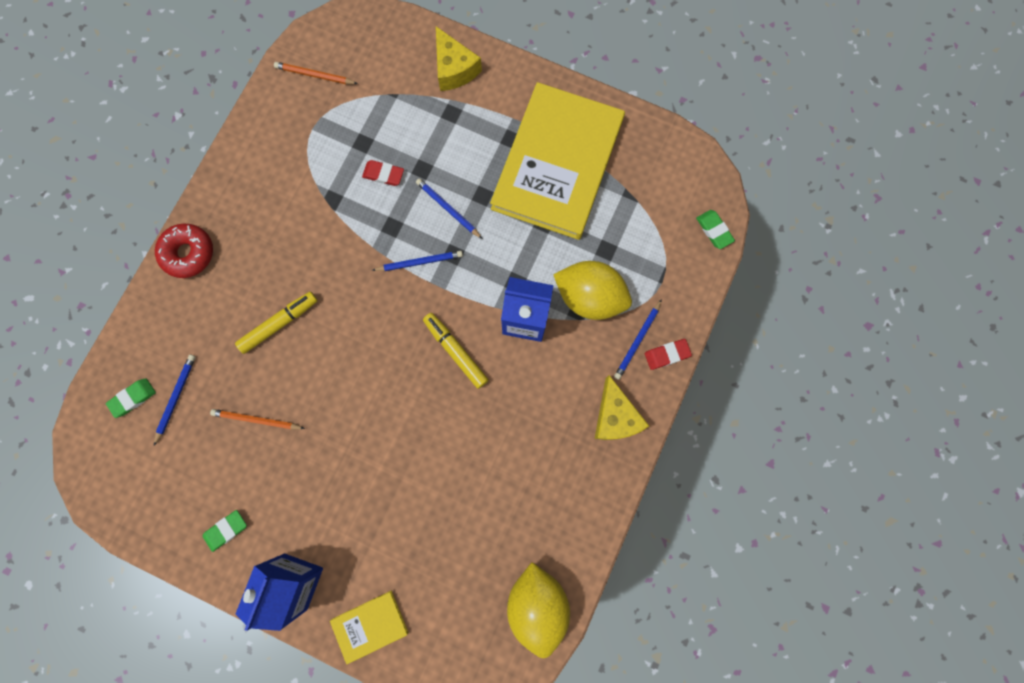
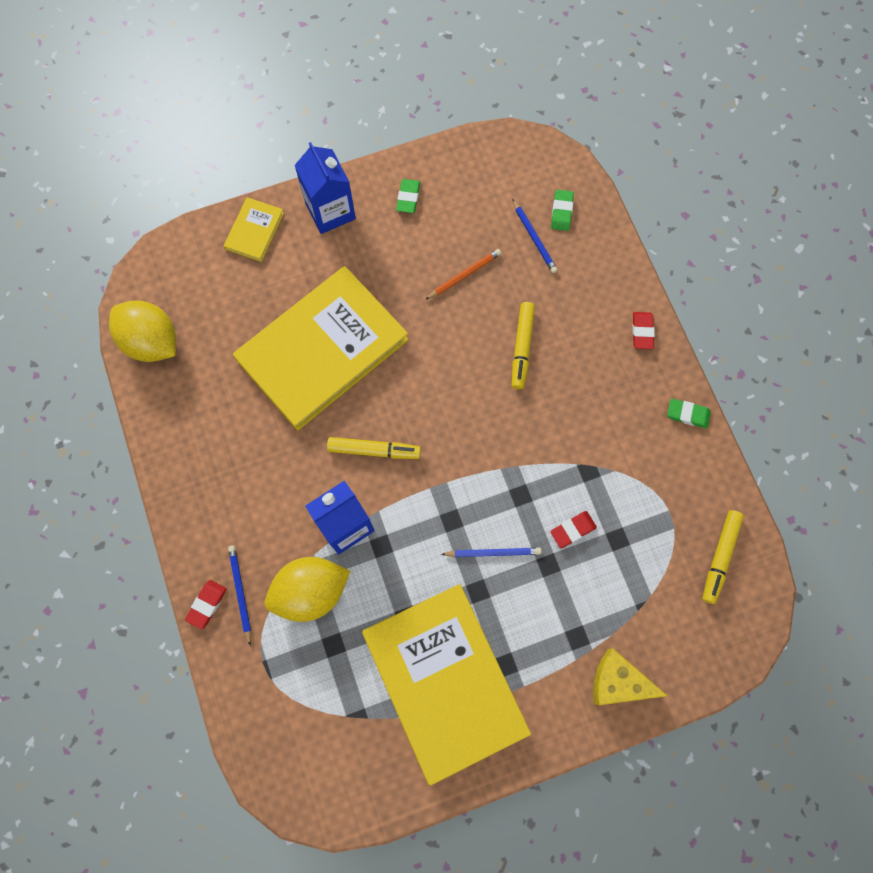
camera: 135 degrees right, 5 degrees down
(188, 253) = (642, 332): red donut -> red eraser
(315, 75) = (719, 557): orange pencil -> yellow marker
(417, 465) = (322, 350): none -> yellow book
(419, 262) = (470, 489): blue pencil -> none
(615, 416) = (207, 517): yellow cheese -> none
(714, 230) = (257, 755): green eraser -> green eraser (687, 414)

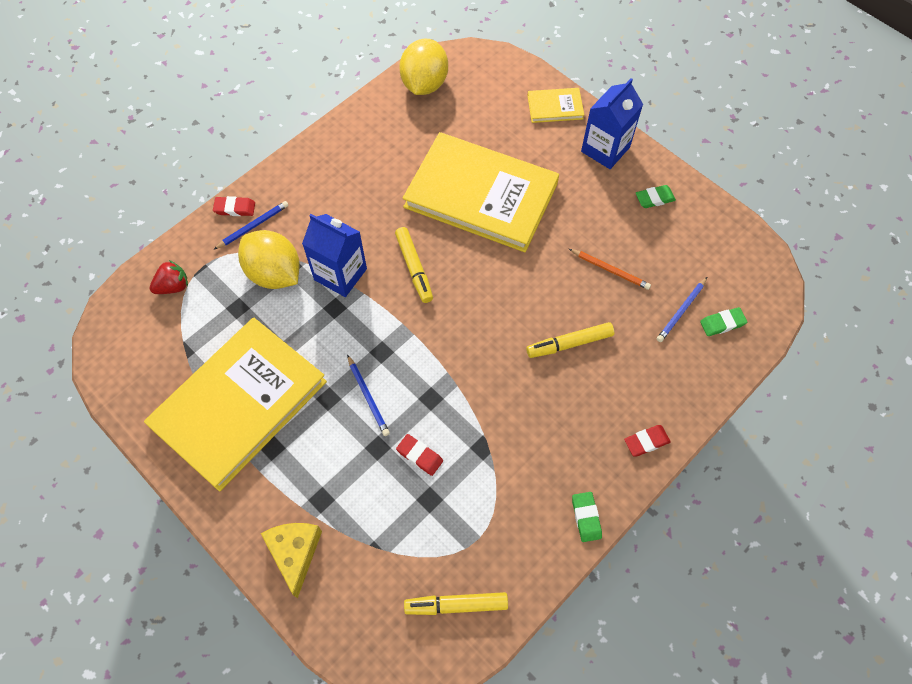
camera: 65 degrees right, 10 degrees down
(273, 705) = (173, 286): none -> red strawberry

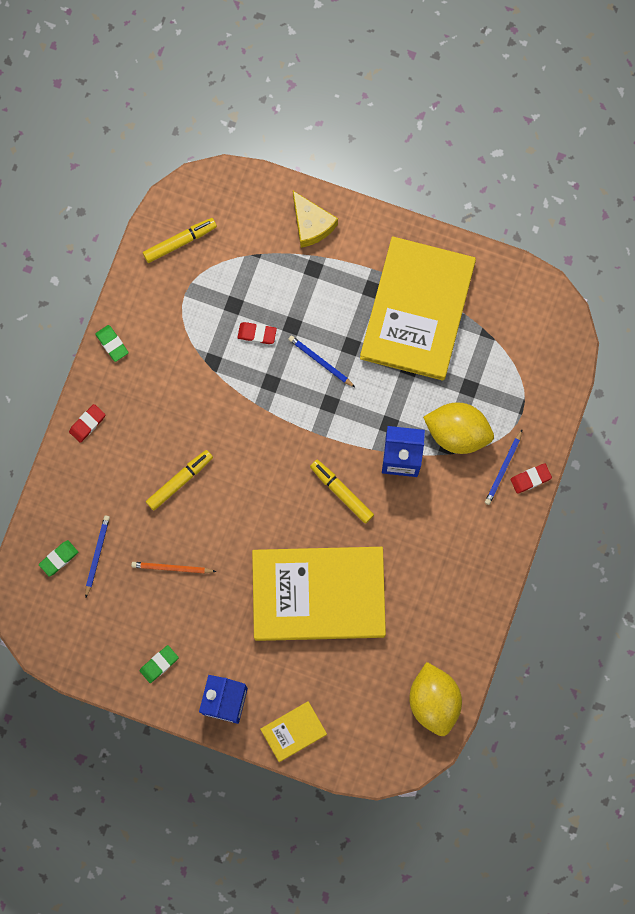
camera: 155 degrees right, 15 degrees up
(173, 286) = (534, 382): red strawberry -> none

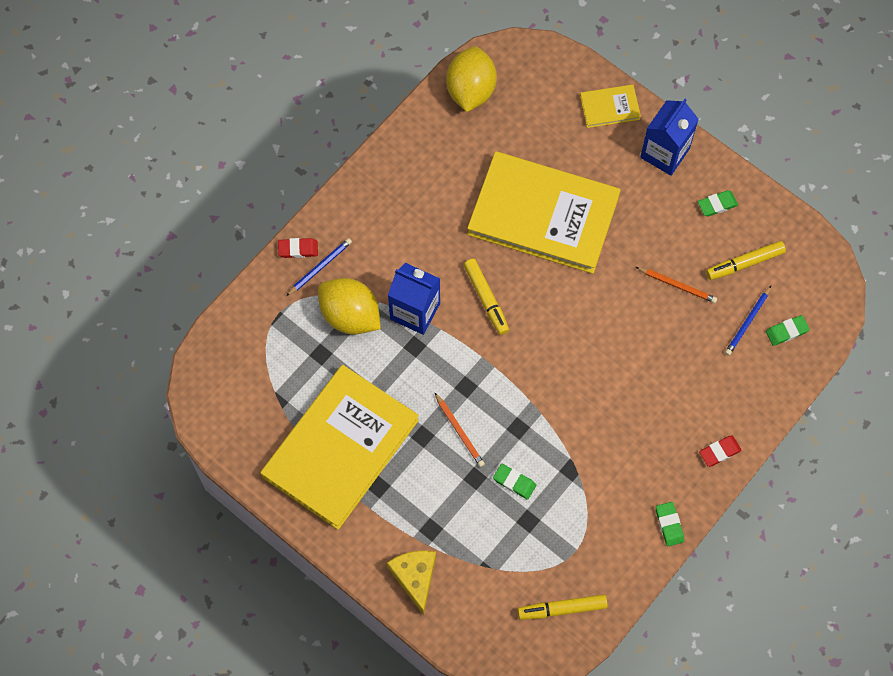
camera: 160 degrees left, 10 degrees down
(180, 481) = (643, 364): yellow marker -> yellow marker (744, 263)
(257, 334) = (514, 482): red eraser -> green eraser
(320, 361) = (459, 431): blue pencil -> orange pencil

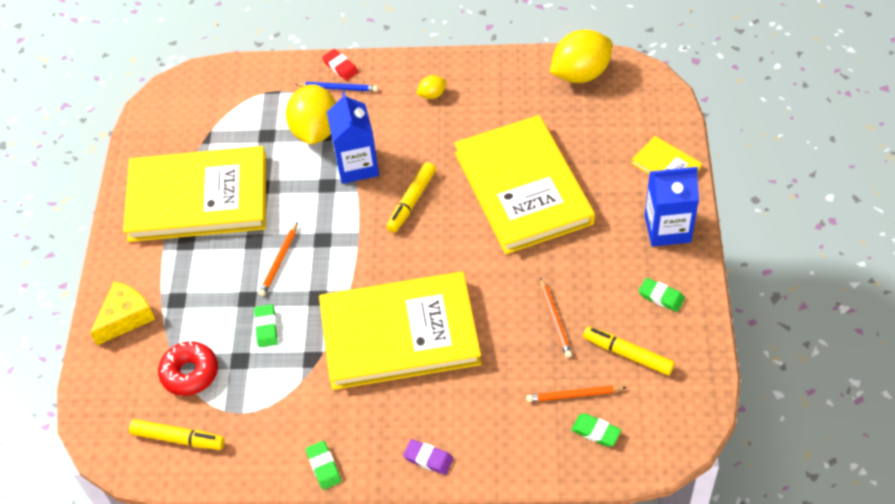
camera: 55 degrees right, 15 degrees down
(392, 206) = (432, 95): none -> yellow lemon
(509, 563) = (190, 373): none -> red donut
(562, 608) = (178, 439): yellow marker -> yellow marker turned 150 degrees clockwise
(600, 395) = (399, 334): none -> yellow book
(669, 525) = (323, 467): green eraser -> green eraser turned 60 degrees counterclockwise
(719, 452) = (428, 459): red eraser -> purple eraser
(747, 322) = (574, 395): blue pencil -> orange pencil

